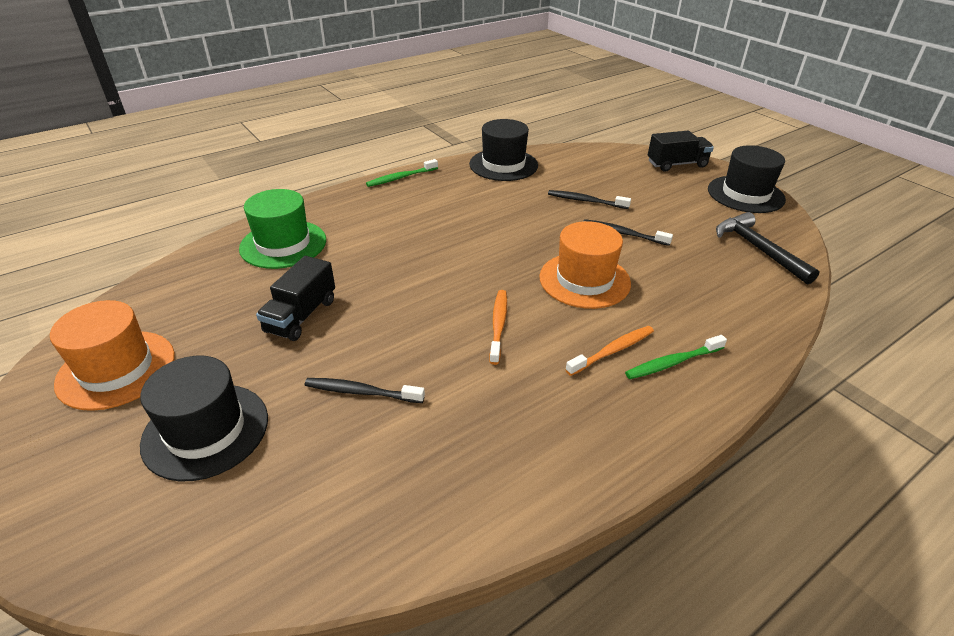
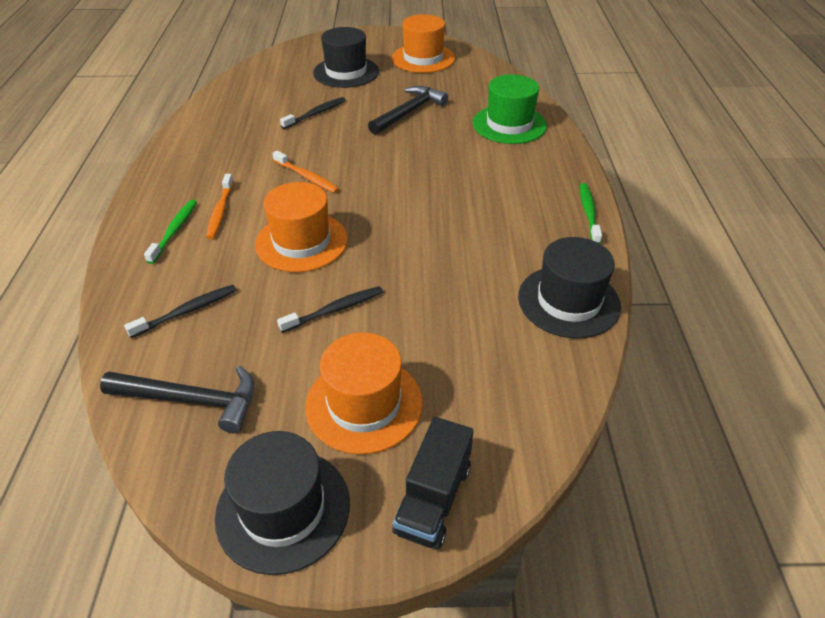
camera: 125 degrees right, 5 degrees up
(301, 316) = (409, 112): black truck -> black hammer
(585, 201) = (422, 322): black toothbrush -> black toothbrush (187, 311)
(665, 197) = (364, 404): none -> orange hat

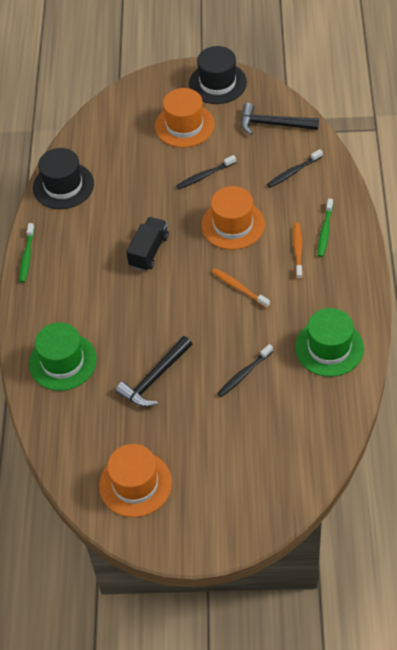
camera: 175 degrees left, 10 degrees up
(219, 129) = (329, 348): none -> green hat
(346, 72) = (221, 452): black hat -> none
(433, 498) = (152, 89): black truck -> black truck (149, 251)

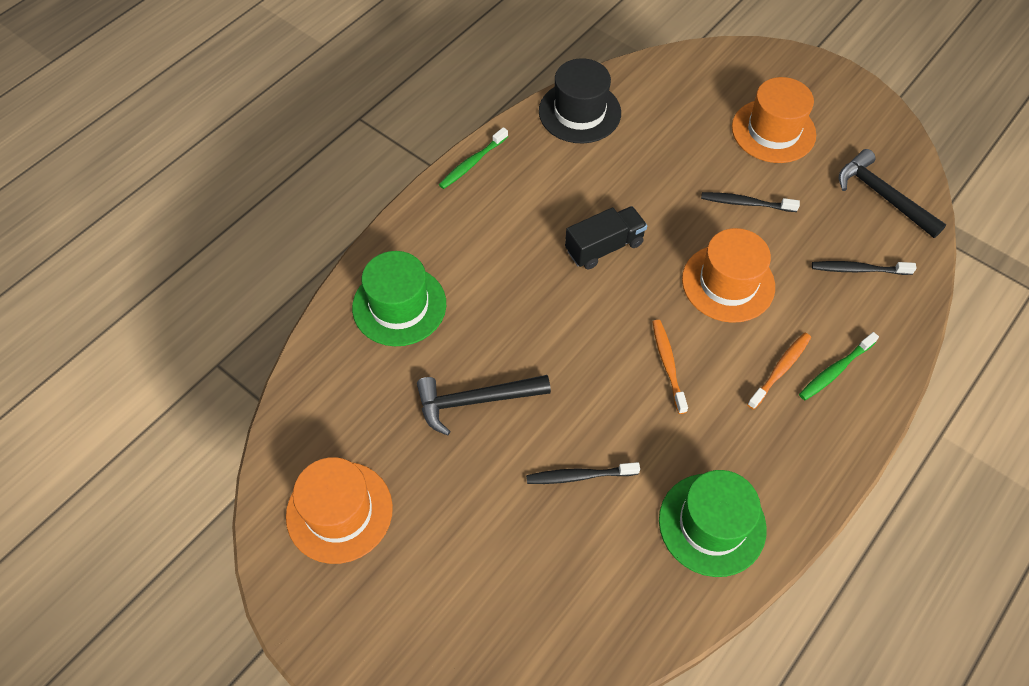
camera: 35 degrees right, 5 degrees up
(217, 83) = (855, 107): black hat -> none

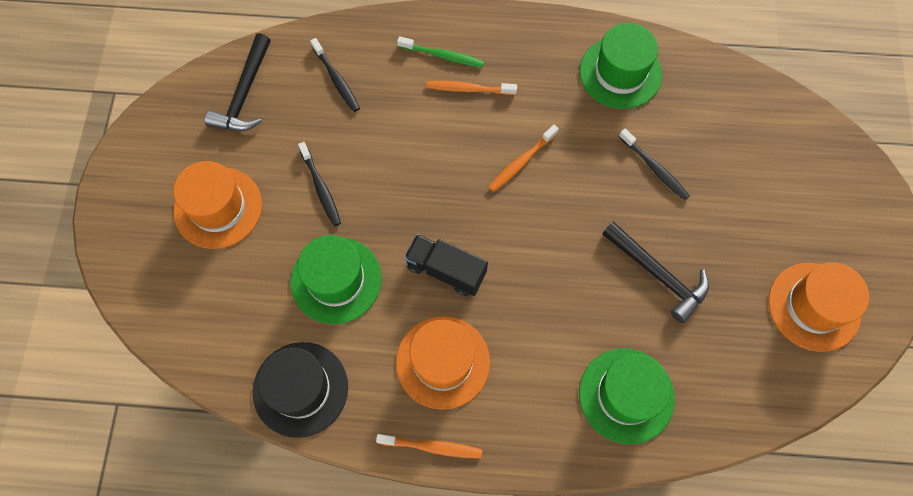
camera: 125 degrees left, 10 degrees up
(472, 163) = (432, 447): green toothbrush -> orange toothbrush
(651, 173) = (336, 280): none -> green hat
(728, 283) = (415, 160): orange hat -> orange hat (443, 362)

